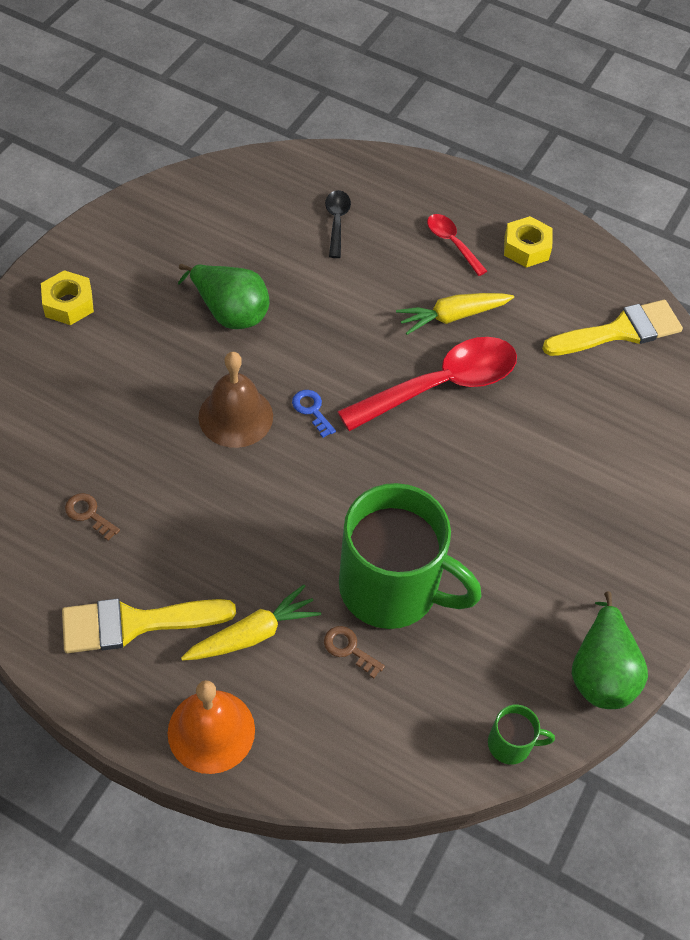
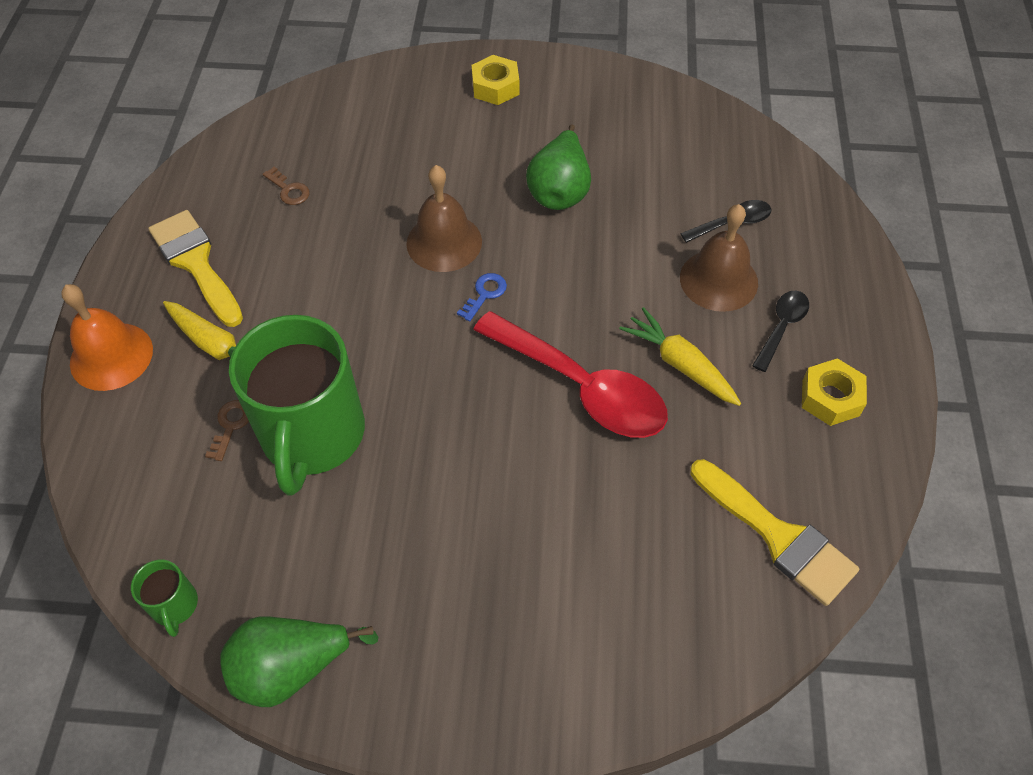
camera: 70 degrees right, 0 degrees up
(89, 514) = (289, 190): brown key -> brown key turned 120 degrees clockwise
(387, 257) = (718, 280): none -> brown bell
(452, 243) = (781, 327): red spoon -> black spoon

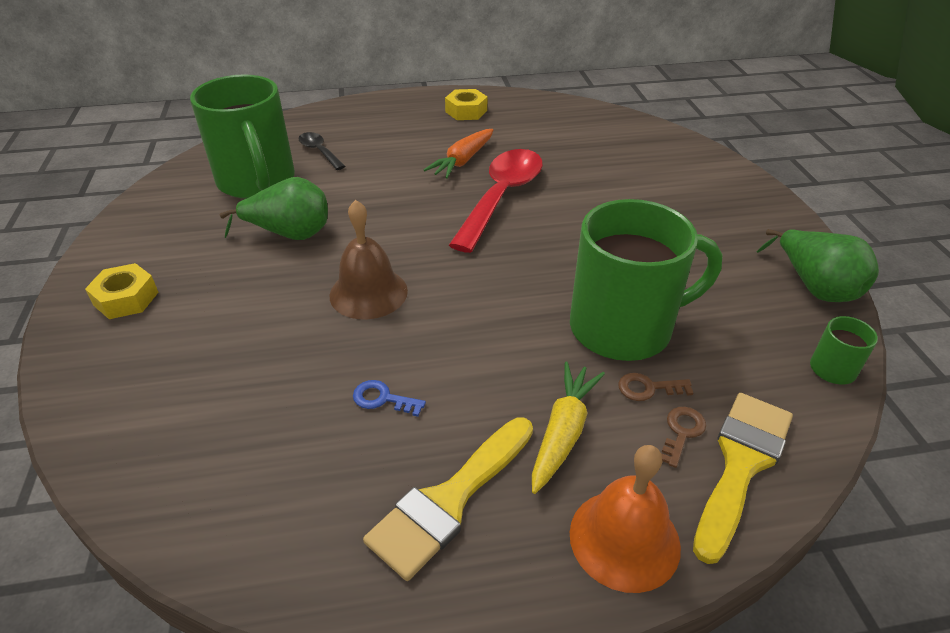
camera: 105 degrees left, 15 degrees down
(289, 190) = (305, 441): brown key -> brown key (681, 432)
(485, 294) = (426, 257): blue key -> blue key (383, 399)
(671, 167) = (257, 182): none -> green mug
(680, 364) = (462, 161): yellow carrot -> orange carrot
(718, 280) = (379, 153): brown bell -> none
(777, 536) = (573, 122): yellow brush -> yellow brush (741, 464)
(781, 327) = (415, 128): black spoon -> none

